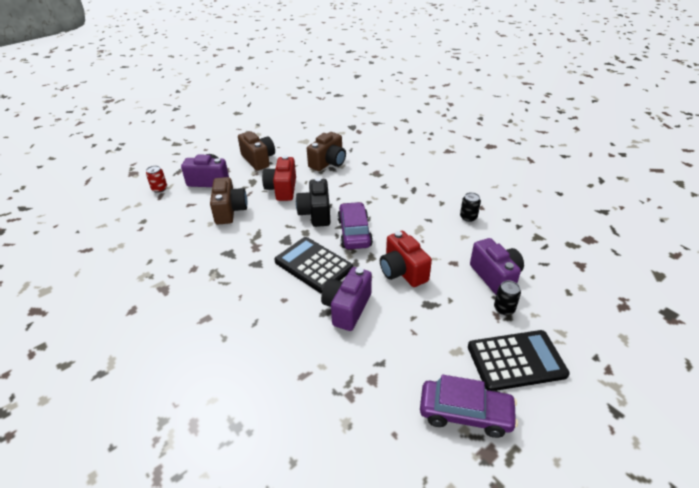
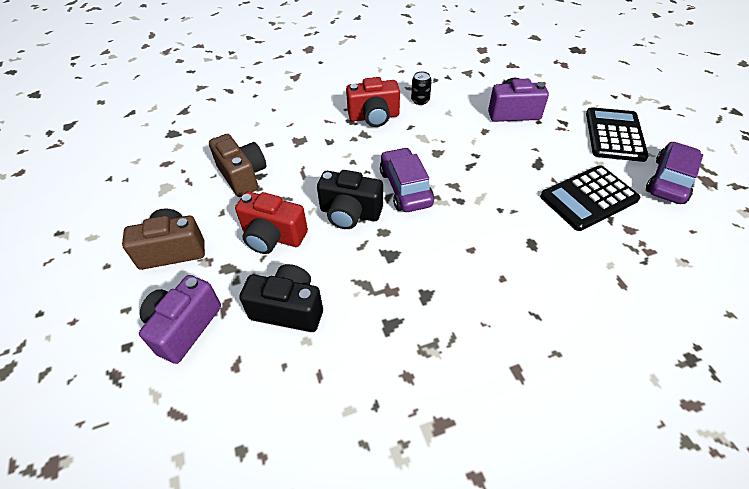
camera: 70 degrees left, 10 degrees up
(159, 188) = (151, 414): red can -> none
(230, 211) = (288, 309): brown camera -> black camera
(313, 265) = (450, 237): black calculator -> black calculator (588, 198)
(347, 308) = (530, 224): purple camera -> none
(354, 232) = (405, 188): purple car -> purple car turned 60 degrees clockwise
(402, 271) = (486, 168): red camera -> red camera (374, 117)
(504, 308) = (554, 121): black can -> none

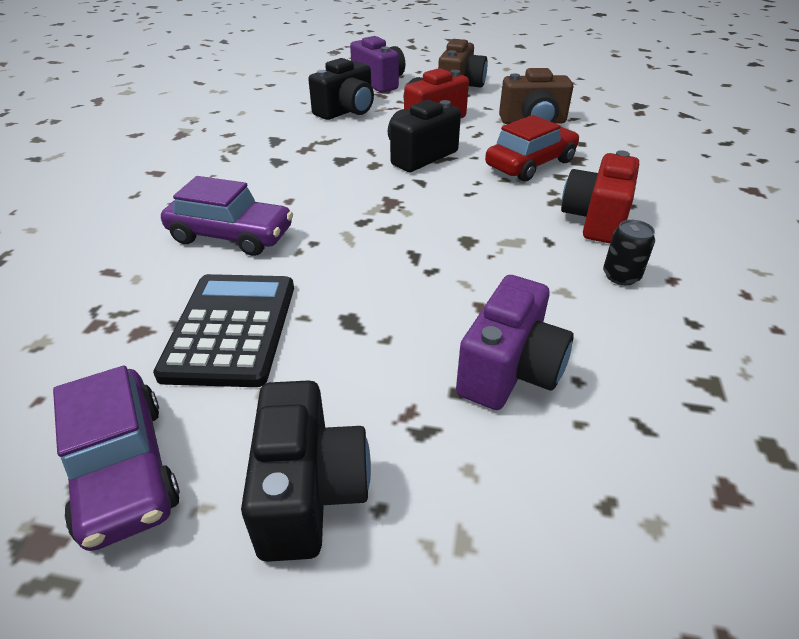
camera: 120 degrees right, 10 degrees down
(322, 157) = (530, 164): none -> red car
(405, 188) = (423, 195): purple car -> purple car (231, 235)
(614, 135) = (309, 491): black calculator -> black camera

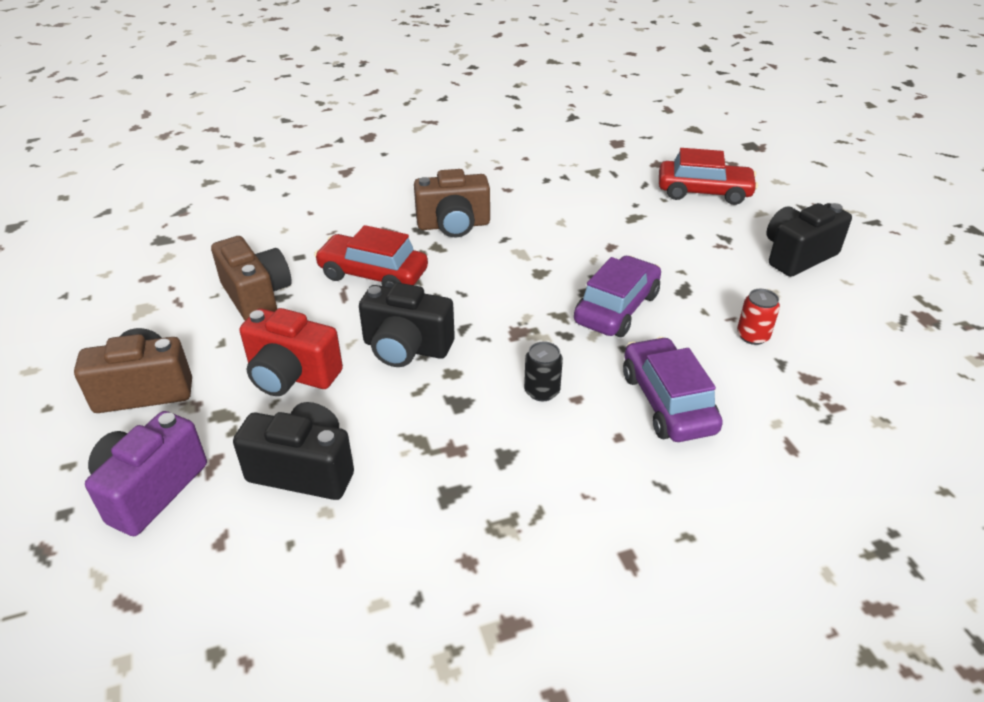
camera: 120 degrees left, 0 degrees up
(123, 468) = (871, 316): purple car -> purple car (616, 308)
(231, 329) = (752, 336): black calculator -> red can
(510, 370) = (653, 224): purple camera -> none
(581, 497) = (704, 192): none -> red car
(595, 219) = (453, 225): red camera -> brown camera
(621, 276) = (522, 205): black can -> black can (542, 391)

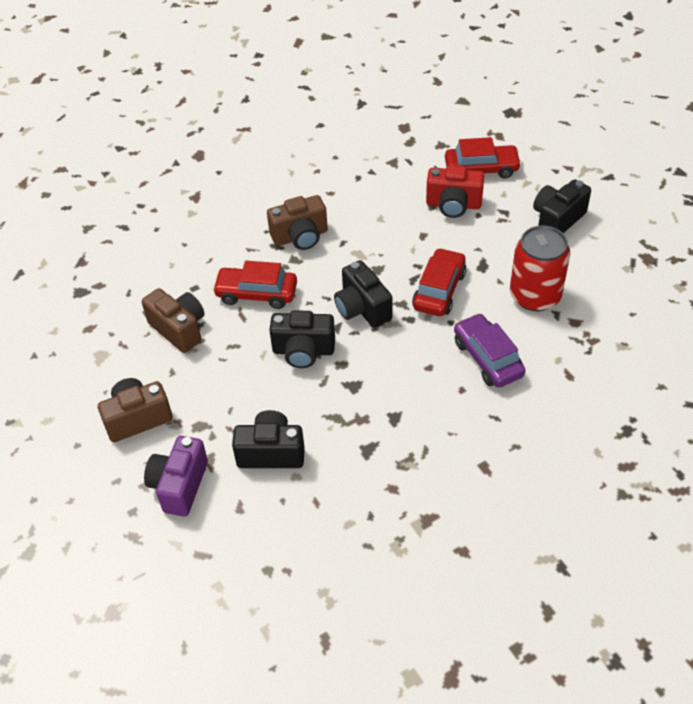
camera: 10 degrees left, 10 degrees up
(291, 375) = (233, 388): red camera -> red camera (453, 205)
(504, 312) = (362, 308): none -> black camera
(542, 391) = (405, 366): black can -> none
(616, 308) = (439, 290): purple car -> red car
(752, 336) = (535, 296): red can -> red can, size x2.25

